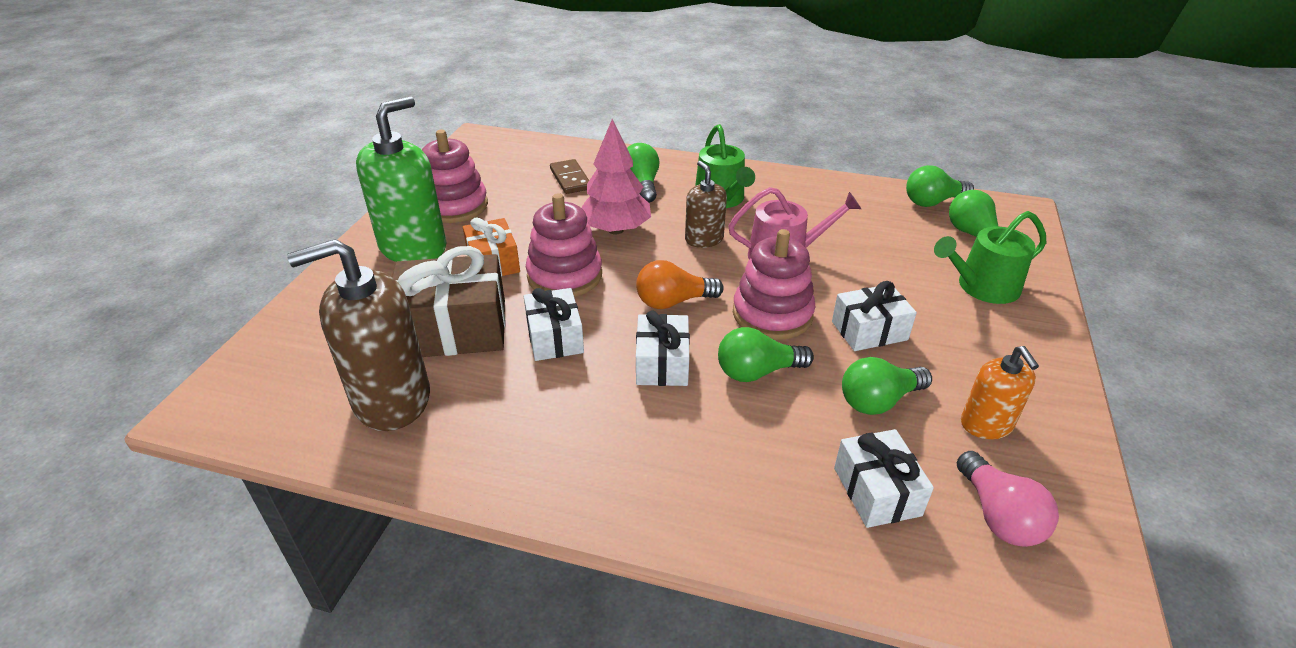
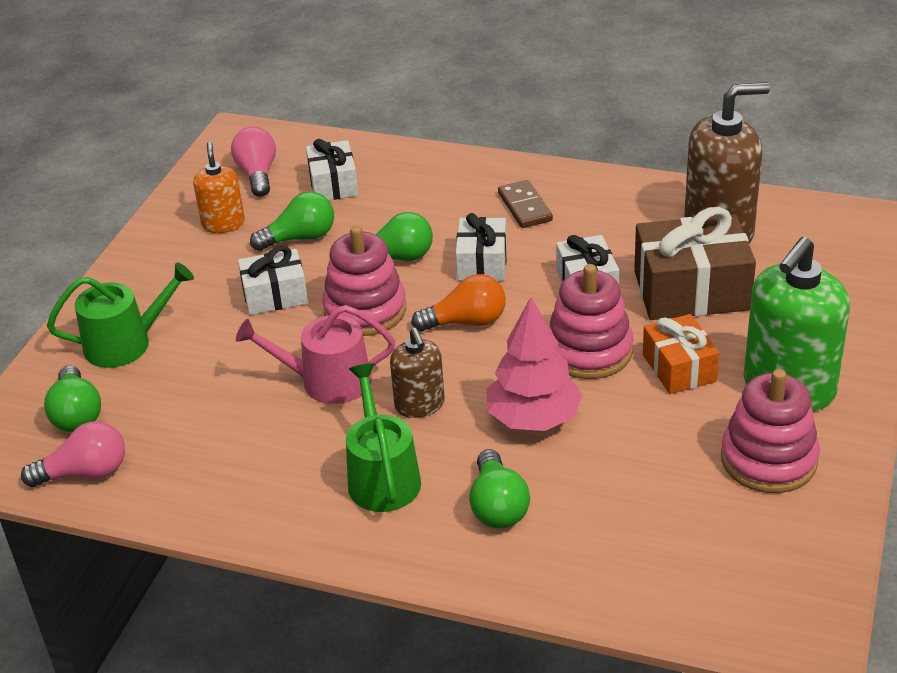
camera: 175 degrees left, 0 degrees up
(570, 179) = (610, 519): brown domino -> brown domino (524, 207)
(932, 202) = (85, 473): green light bulb -> pink light bulb

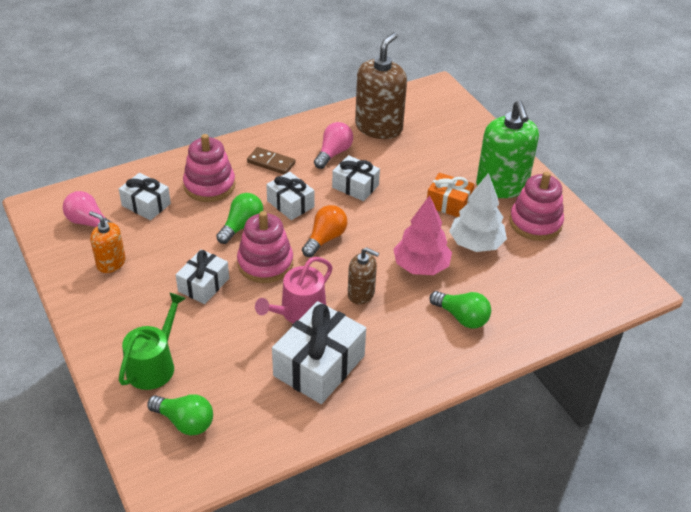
camera: 50 degrees left, 5 degrees up
(85, 473) = (239, 448): pink light bulb -> pink light bulb (333, 153)
(268, 449) = (319, 366): none -> white gift
(300, 238) = (171, 245): green light bulb -> none
(382, 477) = (393, 340): green watering can -> none
(589, 351) = (401, 219): pink stacking toy -> pink stacking toy (209, 185)
(644, 436) = (476, 244): none -> white tree
(691, 290) = (405, 163): brown gift -> none

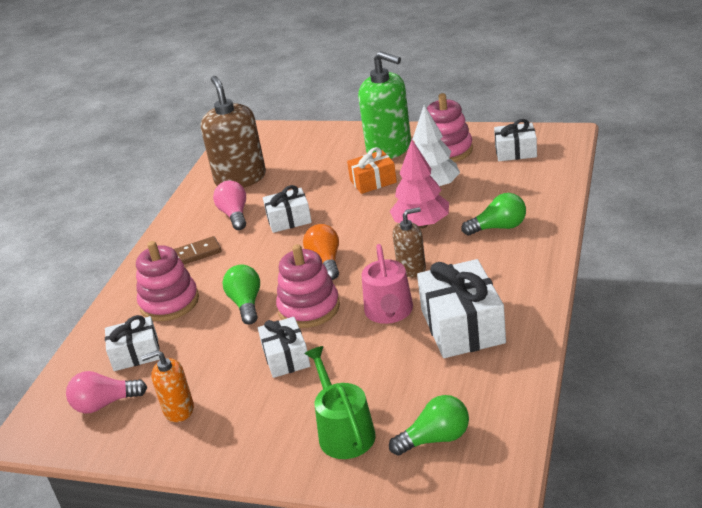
camera: 40 degrees left, 10 degrees down
(290, 204) = (259, 264): white gift -> white gift (515, 152)

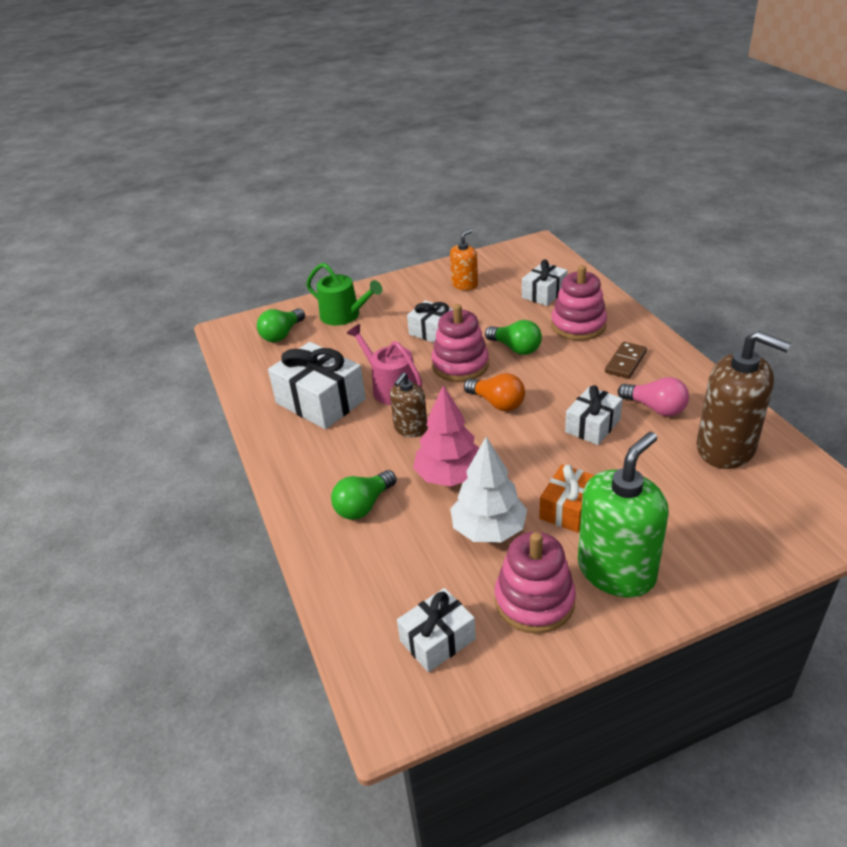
camera: 140 degrees right, 5 degrees up
(105, 404) = (516, 269): pink light bulb -> none
(389, 148) = (616, 571): green soap dispenser -> green soap dispenser turned 135 degrees clockwise

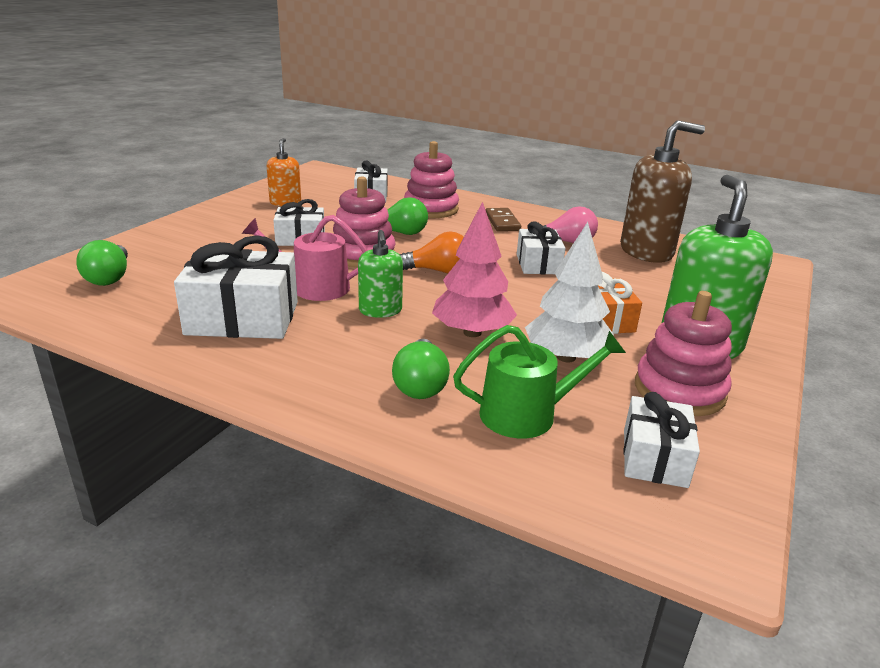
camera: 45 degrees left, 10 degrees down
(344, 315) = (176, 247): green watering can -> green watering can (527, 414)
(410, 428) = (380, 310): brown soap dispenser -> green soap dispenser

